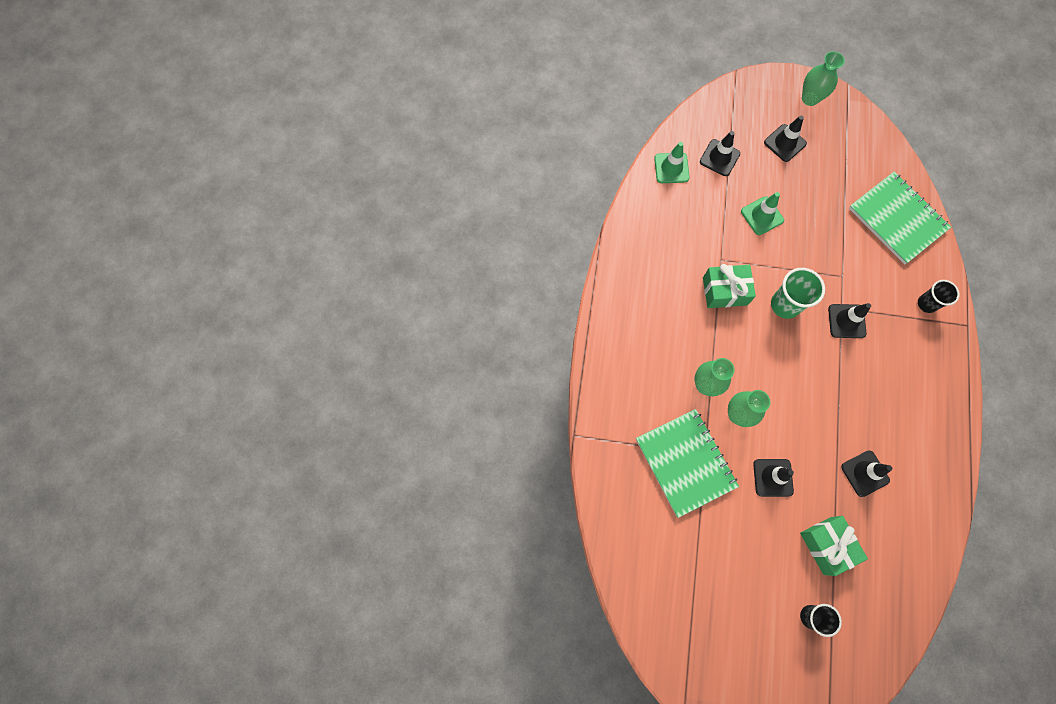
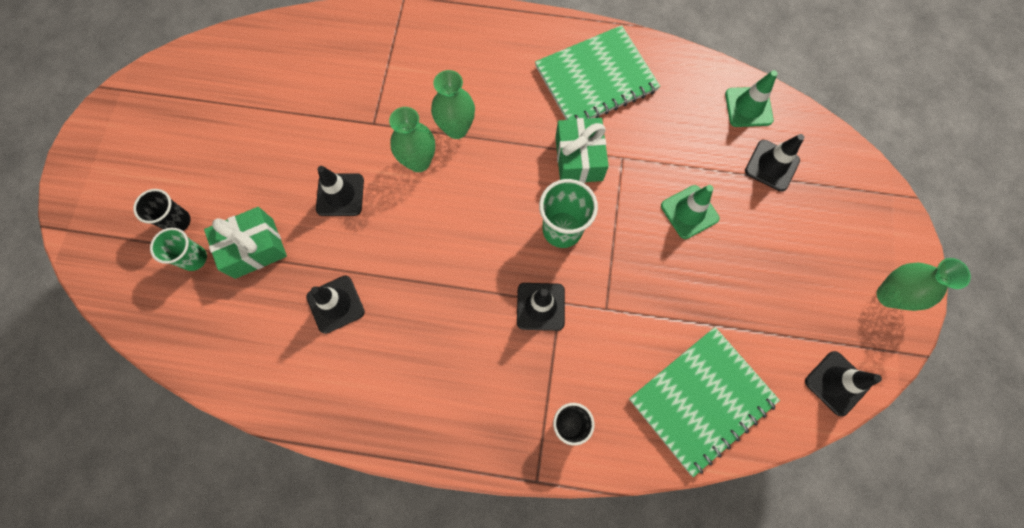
camera: 90 degrees right, 0 degrees up
(685, 462) = (365, 102): green notebook -> green notebook (596, 79)
(785, 143) = (807, 252): black traffic cone -> black traffic cone (836, 383)
(841, 596) = (194, 258): none -> green cup

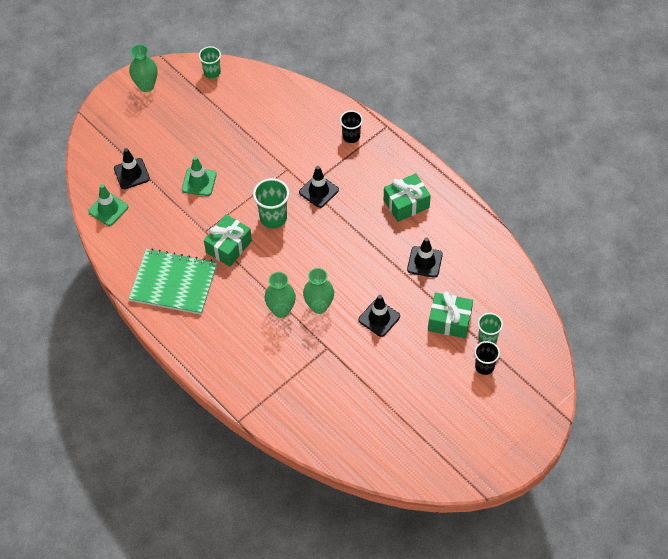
camera: 140 degrees left, 15 degrees down
(417, 371) = (406, 204): none -> green gift
(701, 400) = (280, 106): green notebook -> none
(836, 383) = (212, 72): black traffic cone -> green cup

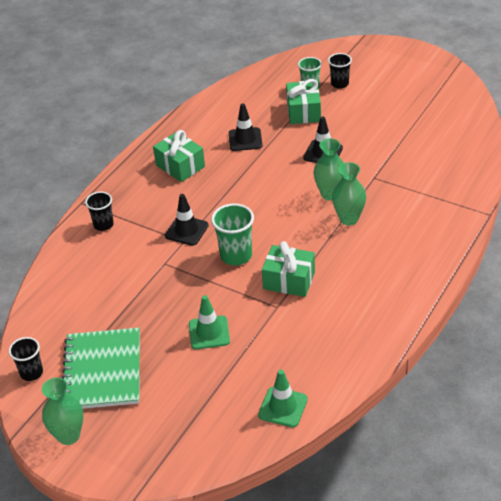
camera: 105 degrees left, 15 degrees down
(131, 174) = (219, 402): black traffic cone -> none
(174, 283) = (358, 311): green notebook -> green notebook (102, 371)
(212, 72) = (31, 373): green cup -> black cup

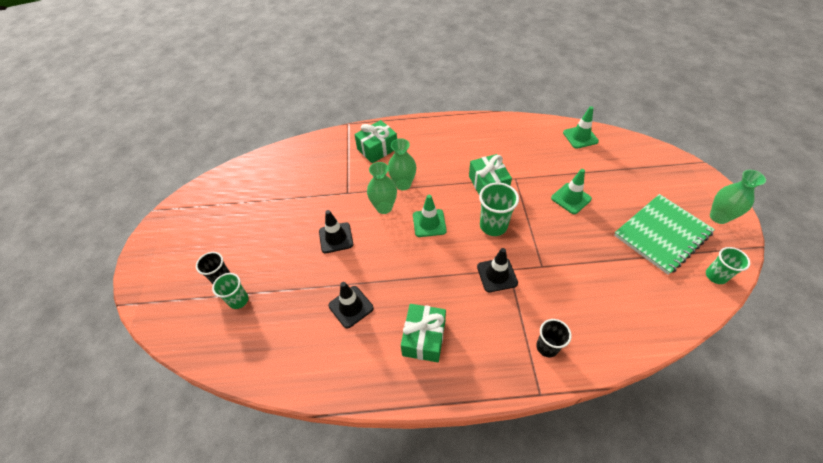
camera: 125 degrees left, 10 degrees up
(31, 373) = (715, 276): black cup -> green cup
(282, 215) = (429, 223): none -> green traffic cone
(303, 111) = (282, 284): green gift -> green gift (377, 149)

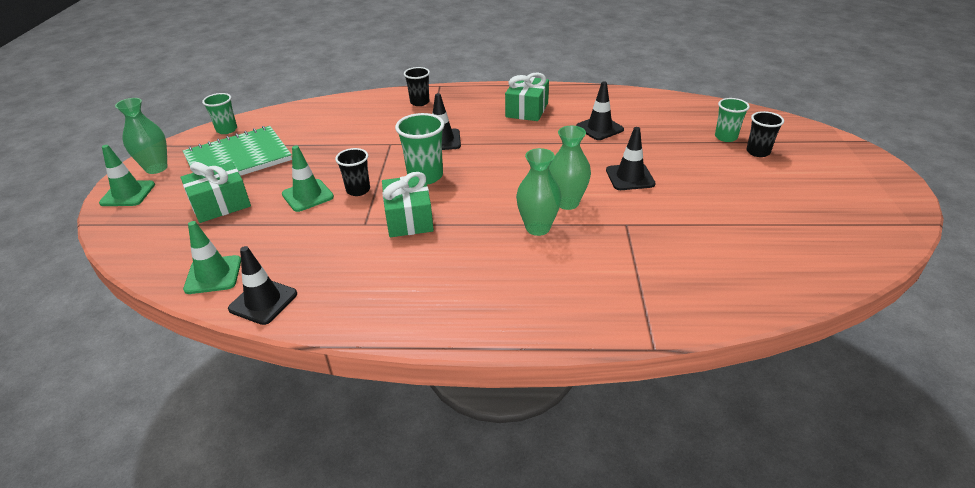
camera: 175 degrees left, 15 degrees down
(377, 149) = (583, 286): green gift -> green gift (221, 204)
(429, 223) = (506, 183): green traffic cone -> green traffic cone (128, 194)
(537, 207) = (358, 190): none -> black cup
(540, 126) = (263, 301): none -> black traffic cone

